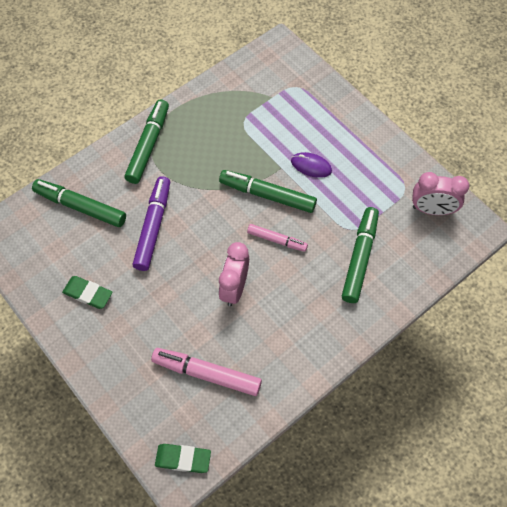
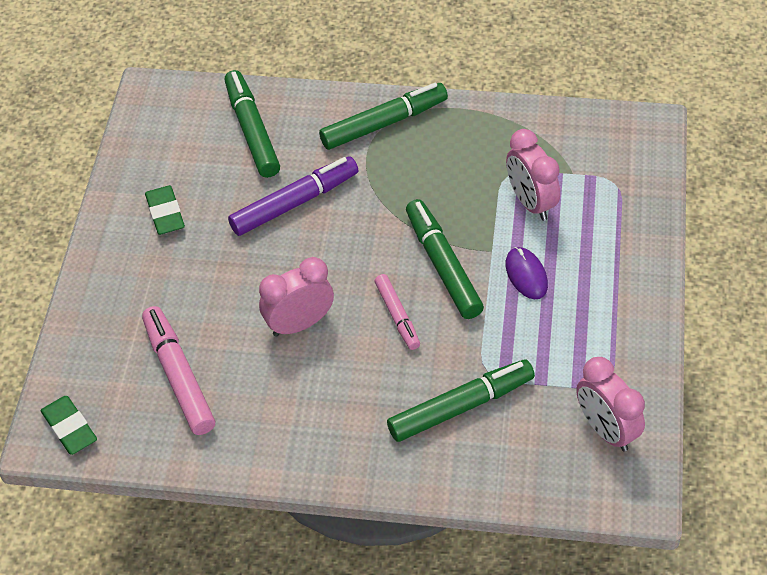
camera: 50 degrees right, 10 degrees down
(270, 128) = (531, 202): none -> pink clock

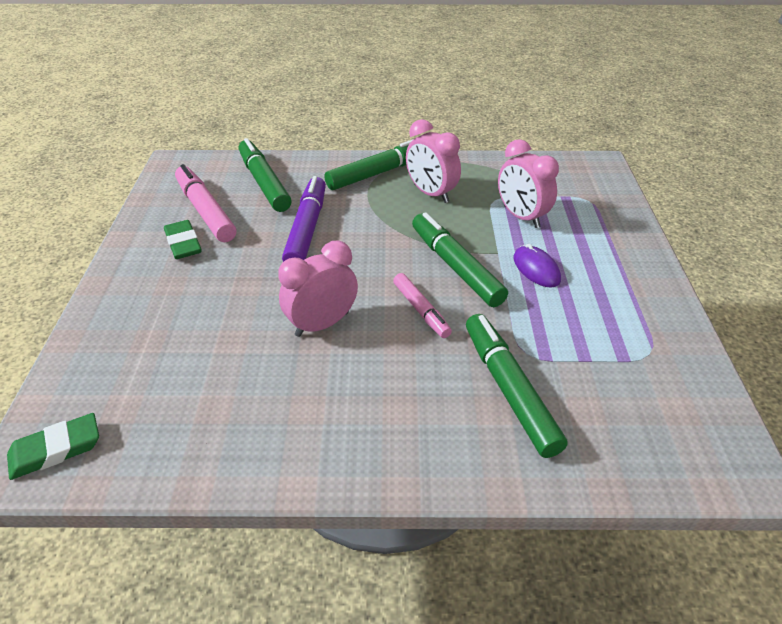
camera: 10 degrees left, 10 degrees down
(70, 428) = (56, 449): green eraser -> green eraser turned 75 degrees counterclockwise
(179, 376) = (192, 383): pink marker -> pink marker (206, 211)
(295, 203) = (307, 229): purple marker -> purple marker turned 45 degrees counterclockwise
(461, 407) = (509, 389): green marker -> green marker turned 75 degrees counterclockwise
(606, 430) = (672, 399): pink clock -> pink clock (431, 193)

